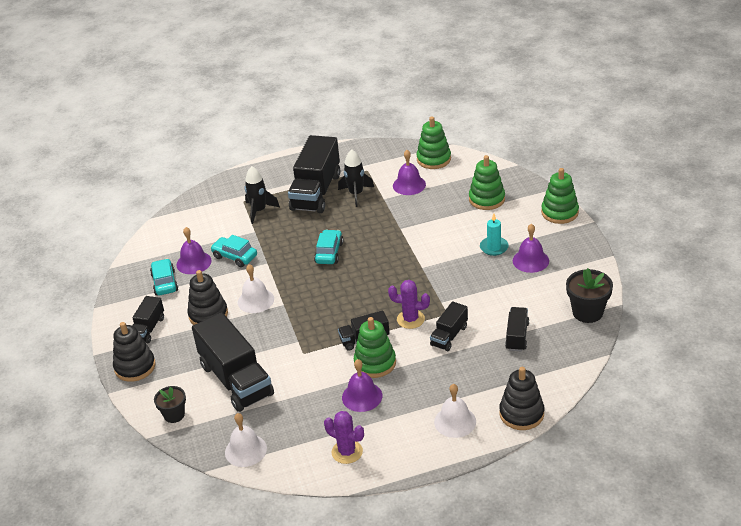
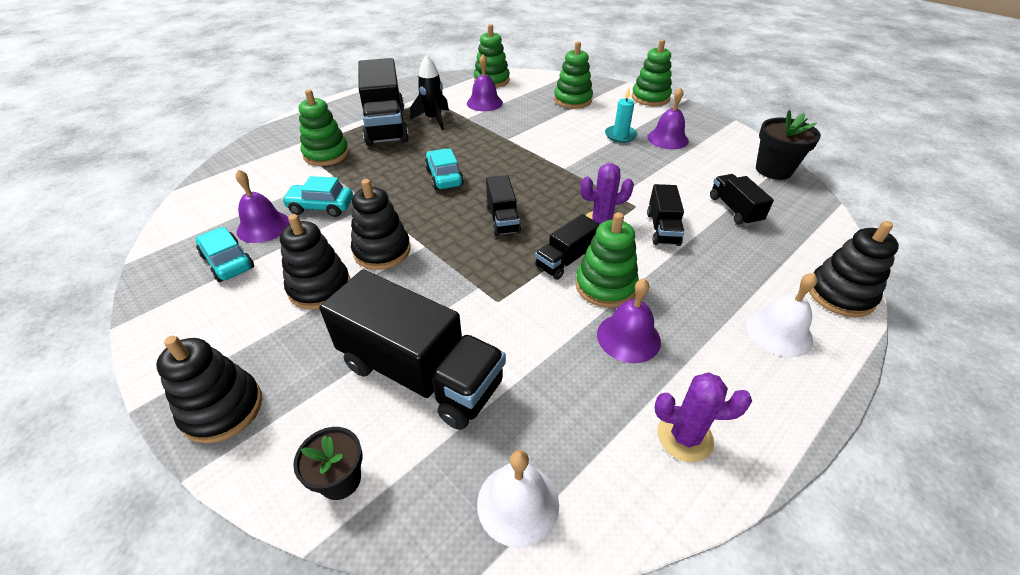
camera: 30 degrees left, 5 degrees up
(148, 329) = (225, 335): black truck -> black truck (502, 219)
(255, 300) = (382, 251): white bell -> black stacking toy
(259, 211) = (326, 154): black rocket -> green stacking toy

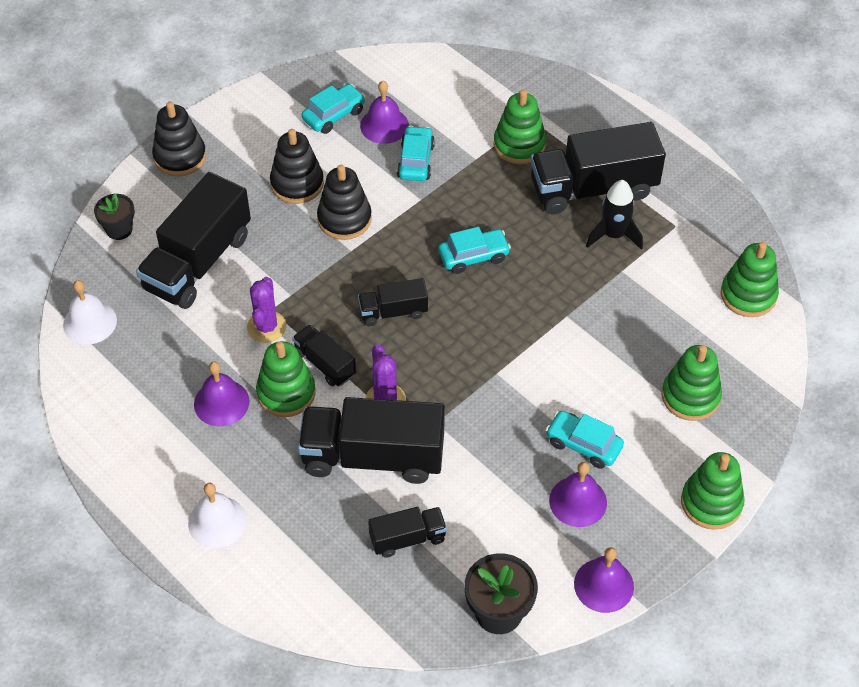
camera: 90 degrees right, 10 degrees up
(484, 103) = (669, 288): purple bell -> purple bell (603, 585)
(620, 135) = (583, 444): turquoise candle -> turquoise car
(662, 228) = (373, 457): black truck -> black truck, size x1.96
(684, 437) = (123, 424): purple cactus -> purple cactus (266, 327)
(840, 294) = (260, 594): black stacking toy -> none

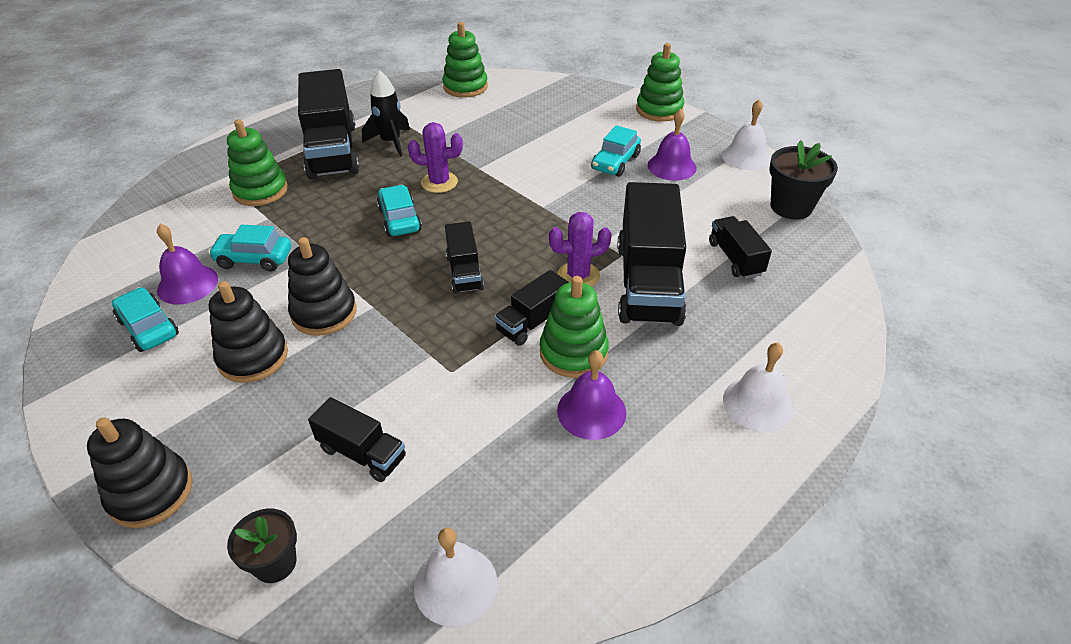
camera: 90 degrees left, 10 degrees down
(198, 262) = (362, 453): black truck -> black truck, size x0.51
(266, 327) = (478, 375): purple cactus -> purple cactus (439, 182)
(603, 585) = (746, 156): purple bell -> white bell
(690, 396) = (563, 114): green stacking toy -> none

